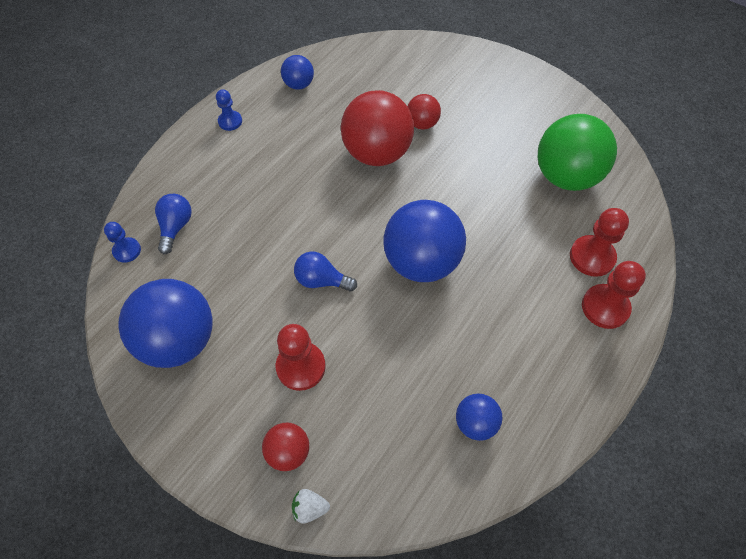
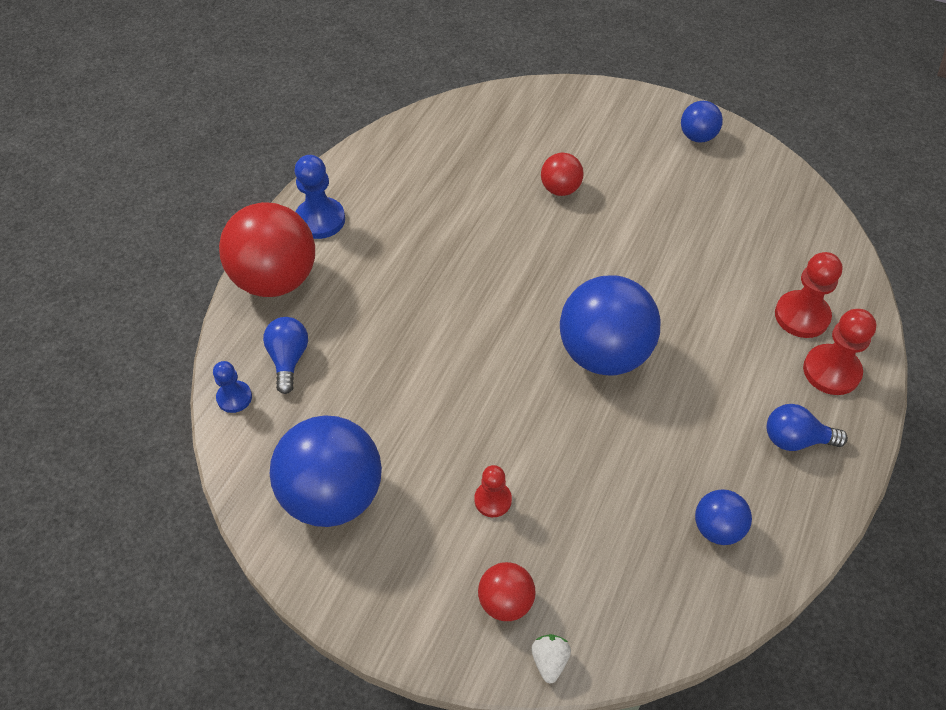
camera: 10 degrees left, 5 degrees down
(230, 121) = (320, 220): blue pawn -> blue pawn, size x1.63
(299, 85) = (394, 162): blue ball -> blue ball (697, 137)
(301, 367) = (493, 500): red pawn -> red pawn, size x0.61
(310, 508) = (549, 661): white strawberry -> white strawberry turned 105 degrees clockwise
(321, 280) = (489, 394): blue light bulb -> blue light bulb (795, 439)
(377, 153) = (515, 232): red ball -> red ball (276, 279)
(565, 176) = (747, 227): green ball -> none

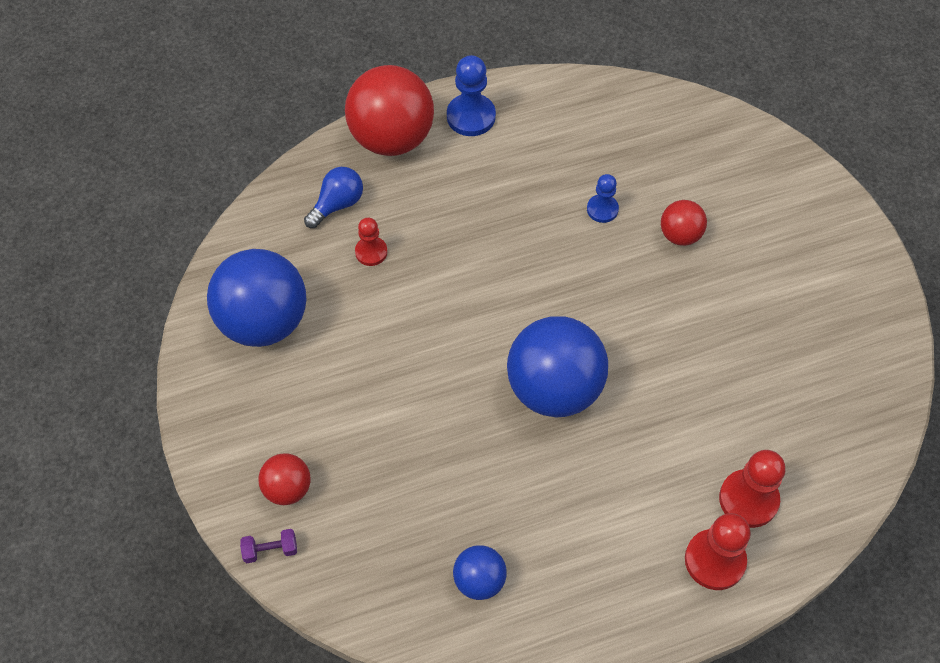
camera: 45 degrees right, 5 degrees up
(234, 397) = (276, 202): blue pawn -> blue pawn (602, 209)
(493, 500) = (355, 418): red pawn -> red pawn (371, 252)
(549, 661) = (270, 550): white strawberry -> purple dumbbell
(697, 137) = (857, 283): blue ball -> none
(795, 439) = (617, 579): blue light bulb -> none

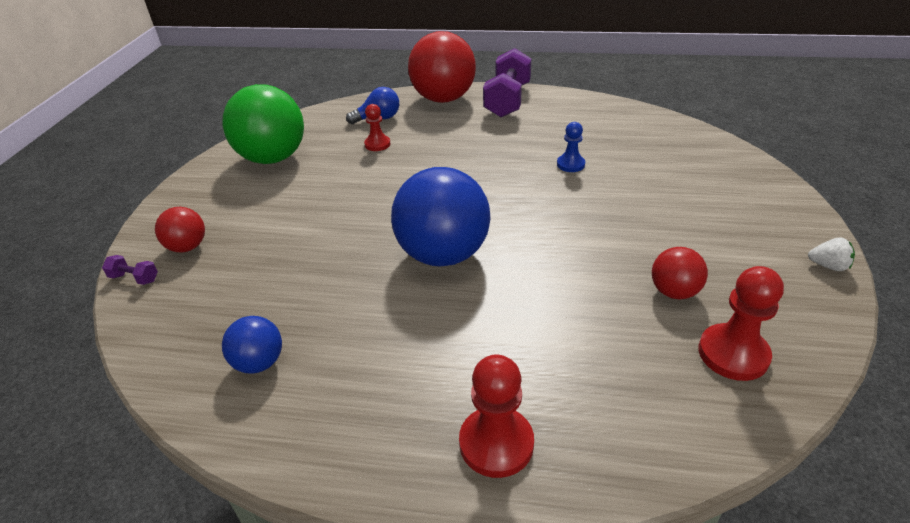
camera: 30 degrees right, 20 degrees down
(264, 322) = (273, 158): blue ball -> green ball
(471, 116) = (507, 100): blue pawn -> purple dumbbell
(680, 235) = (628, 194): red ball -> red ball (674, 292)
(748, 499) = (571, 402): red pawn -> red pawn (733, 354)
(879, 267) = (828, 266): none -> white strawberry

